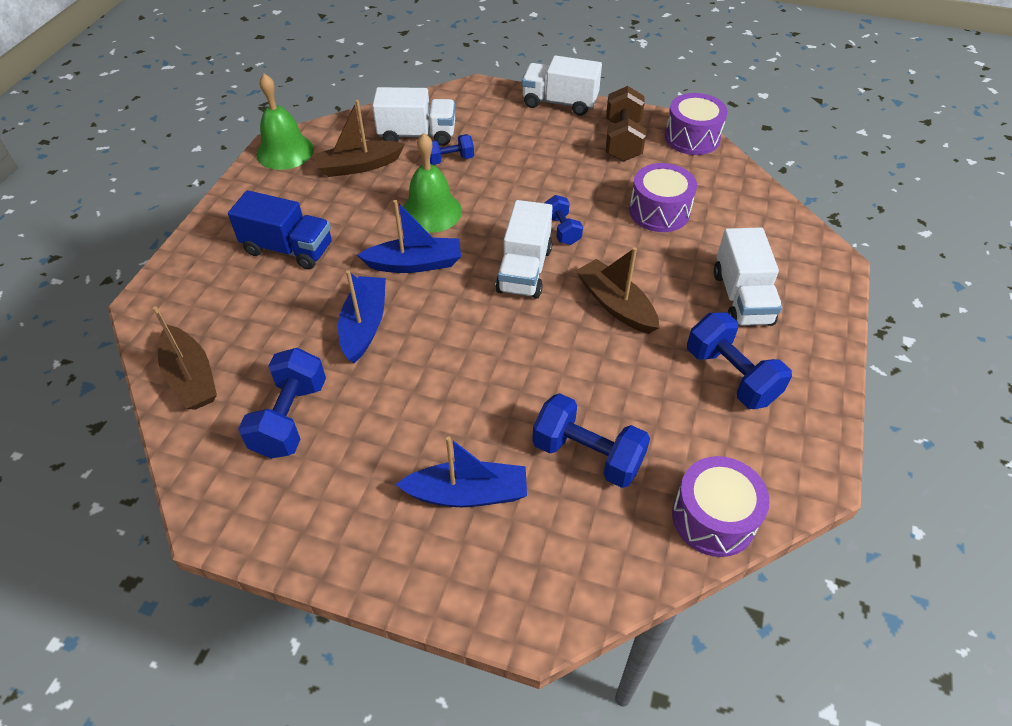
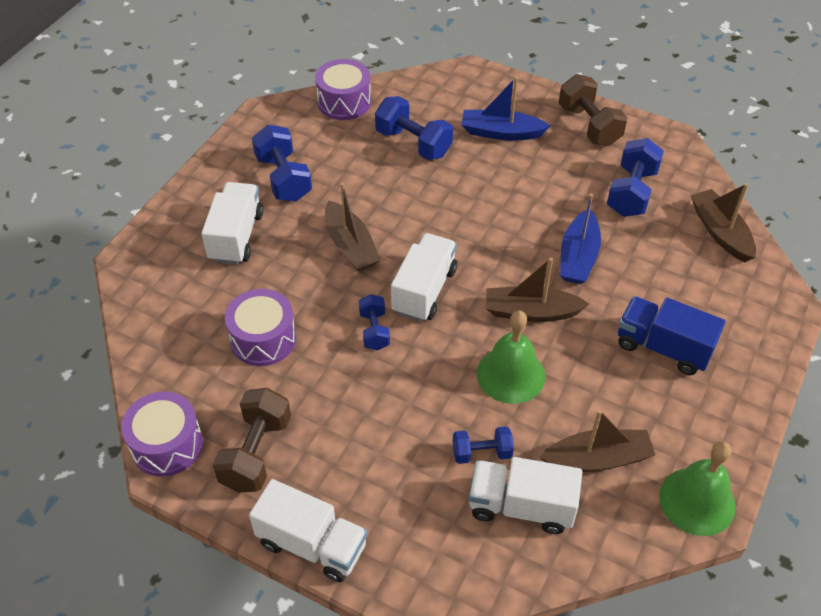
camera: 170 degrees left, 0 degrees up
(336, 528) = (589, 125): none -> brown dumbbell
(415, 264) = (531, 312): blue boat -> brown boat

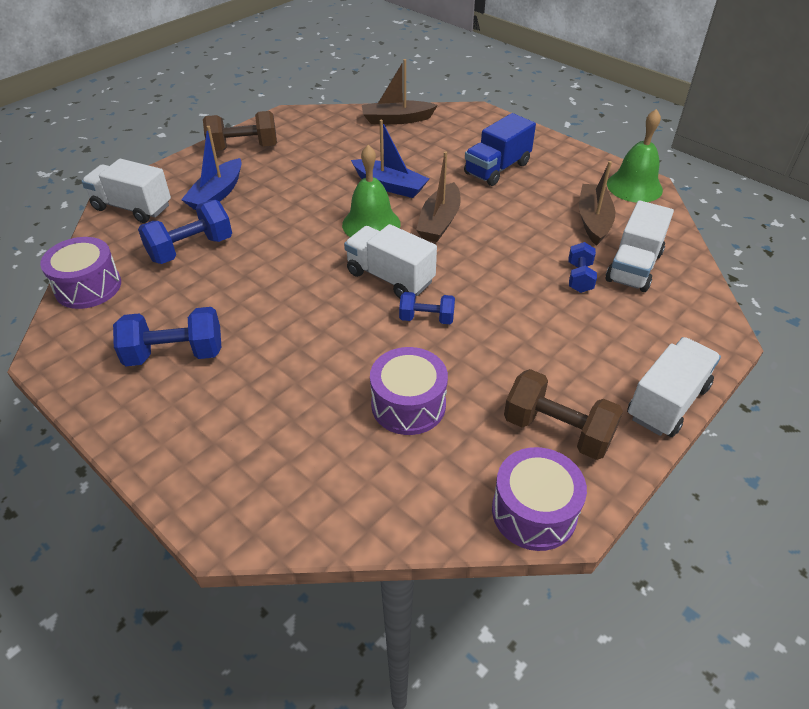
camera: 75 degrees left, 5 degrees down
(236, 236) = (244, 409): white truck -> white truck (132, 207)
(350, 245) = (307, 317): brown boat -> none
(510, 374) = (502, 246): green bell -> green bell (371, 224)
(631, 192) = (334, 146): blue dumbbell -> none

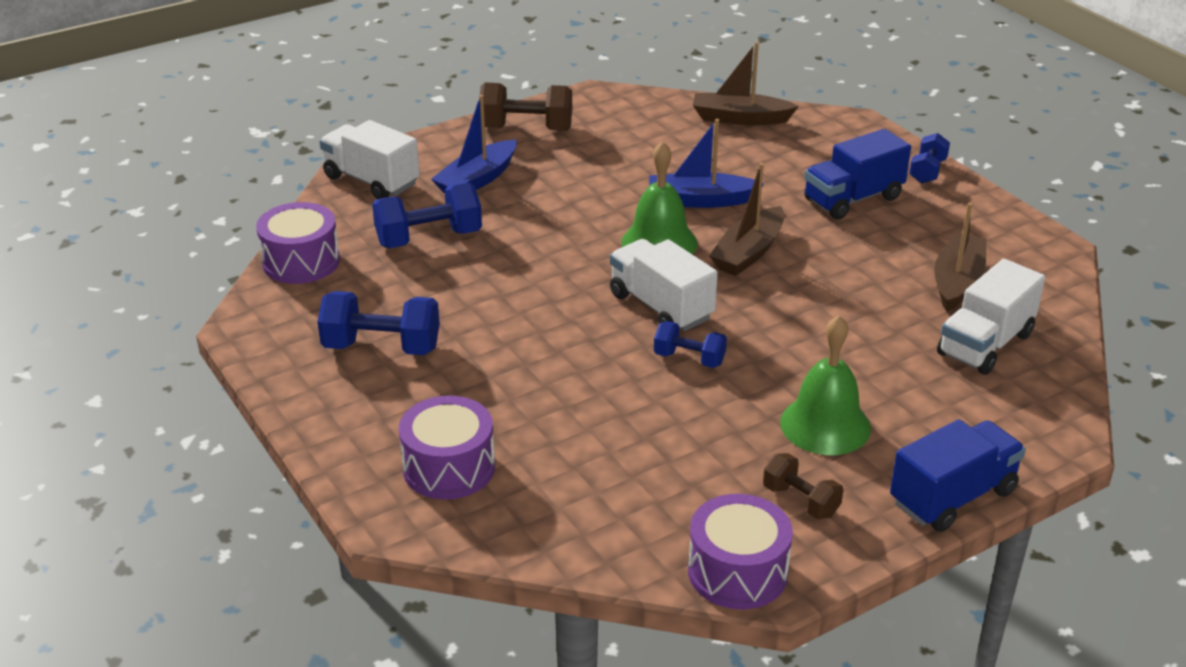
camera: 15 degrees right, 10 degrees down
(390, 186) = (700, 200): blue boat -> blue boat turned 135 degrees clockwise
(408, 405) = (633, 444): purple drum -> purple drum (449, 467)
(557, 430) = (800, 501): brown dumbbell -> brown dumbbell, size x0.60
(579, 277) = (905, 345): blue dumbbell -> blue dumbbell (927, 171)
(634, 186) = (1036, 248): green bell -> green bell (825, 425)
(667, 402) = (952, 497): white truck -> blue truck

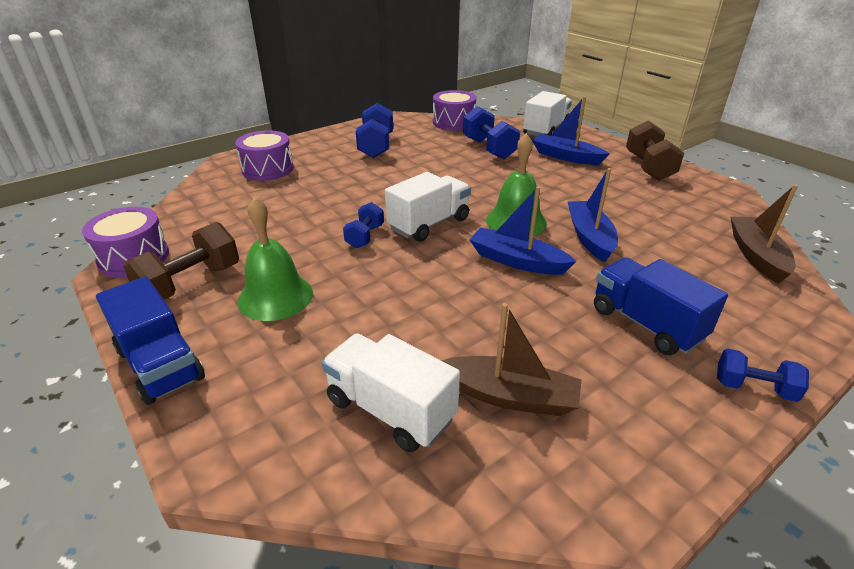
camera: 85 degrees right, 0 degrees up
(748, 253) = (517, 261): brown boat -> blue boat
(800, 501) = (191, 283): brown dumbbell -> brown dumbbell, size x1.67

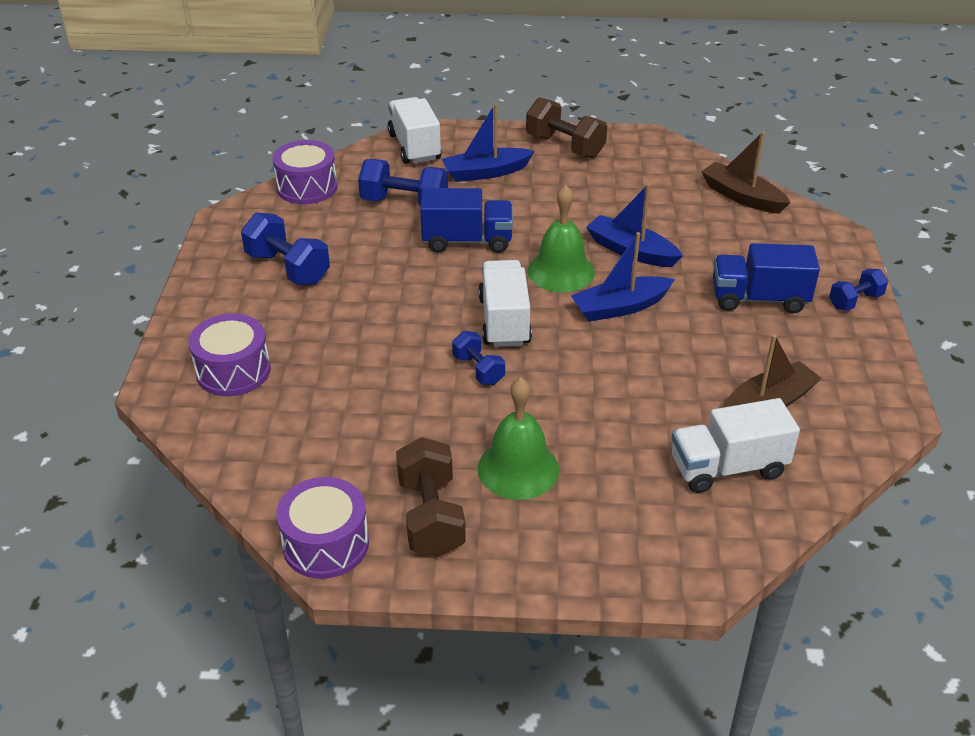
camera: 50 degrees left, 5 degrees up
(160, 365) = (548, 576): blue truck -> blue truck (467, 241)

